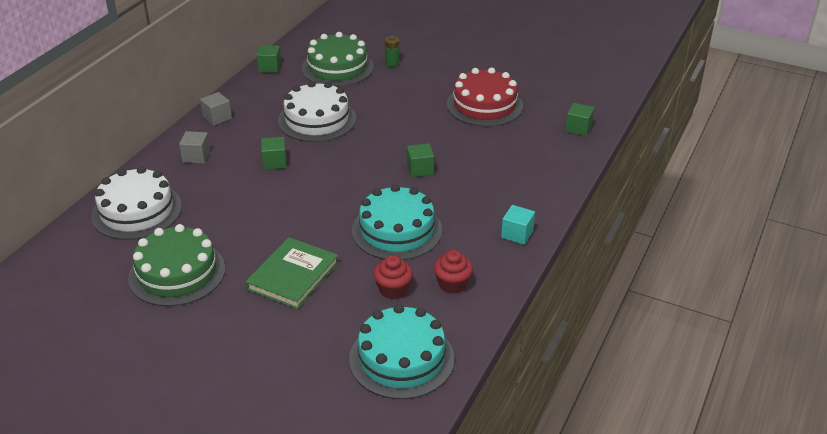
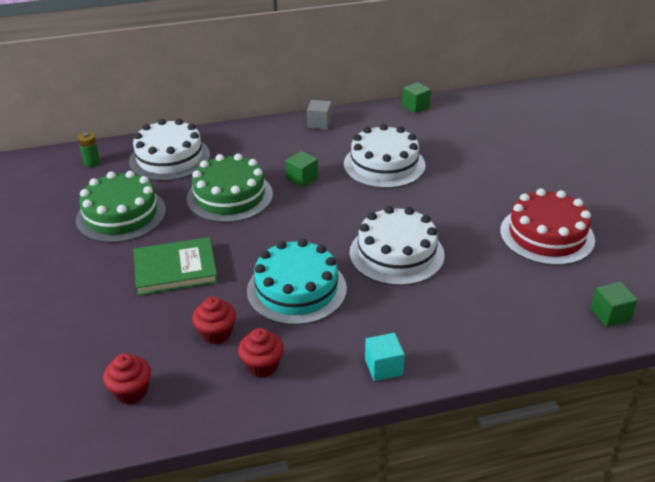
camera: 50 degrees right, 0 degrees up
(196, 156) = (262, 143): grey cube -> none
(337, 67) = (467, 133): green cake -> green cake (230, 196)
(392, 63) = (520, 153): green battery -> green battery (92, 162)
(401, 358) = (131, 391): turquoise cake -> red cupcake
(420, 169) = (396, 254): green cube -> white cake

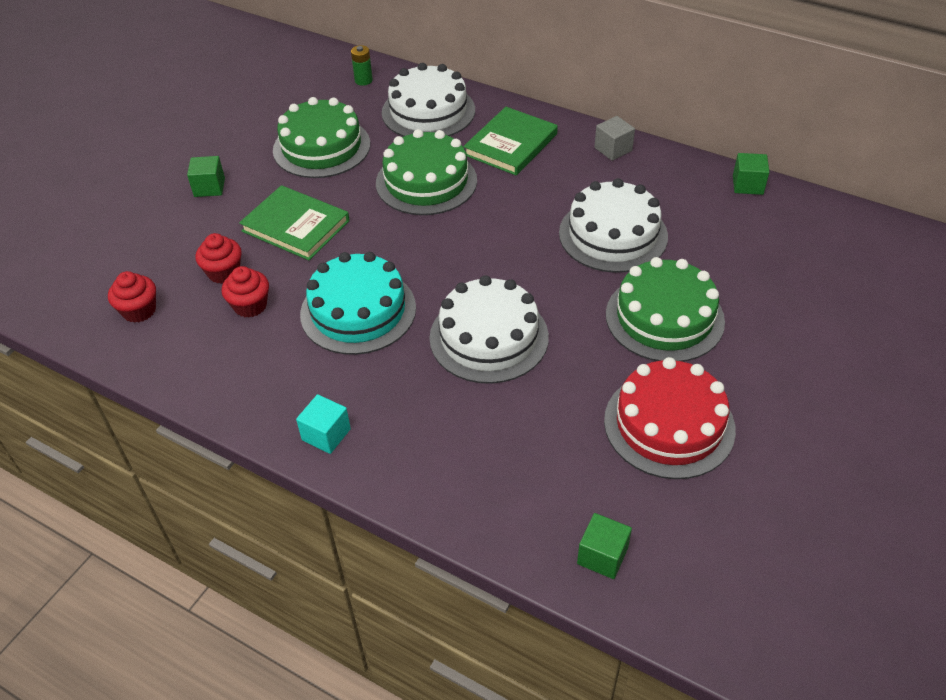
camera: 45 degrees right, 10 degrees up
(254, 150) = (511, 144): none -> green book
(262, 365) = (244, 359): red cupcake -> red cupcake (224, 272)
(302, 178) = (513, 202): green cube -> green cube (209, 187)
(470, 188) = (664, 317): none -> green cake

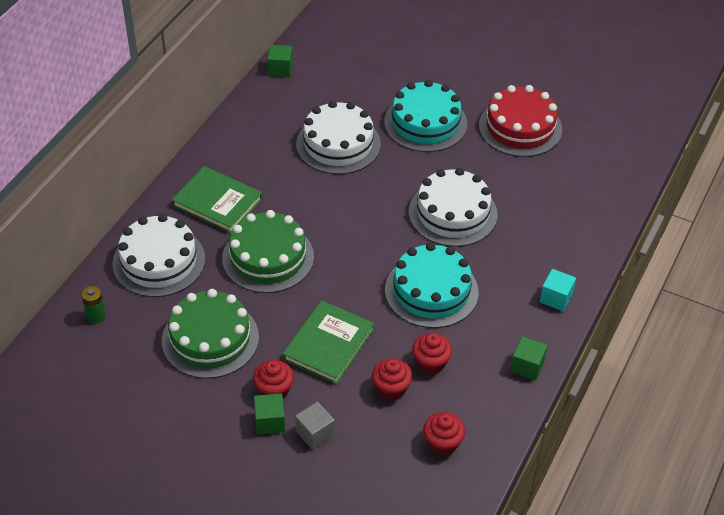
camera: 95 degrees left, 0 degrees up
(246, 189) = (274, 390): none -> red cupcake
(602, 556) = (622, 161): green cube -> green cube (527, 366)
(613, 149) = (229, 139): grey cube -> grey cube (315, 433)
(664, 317) = (425, 123): green cake -> turquoise cake

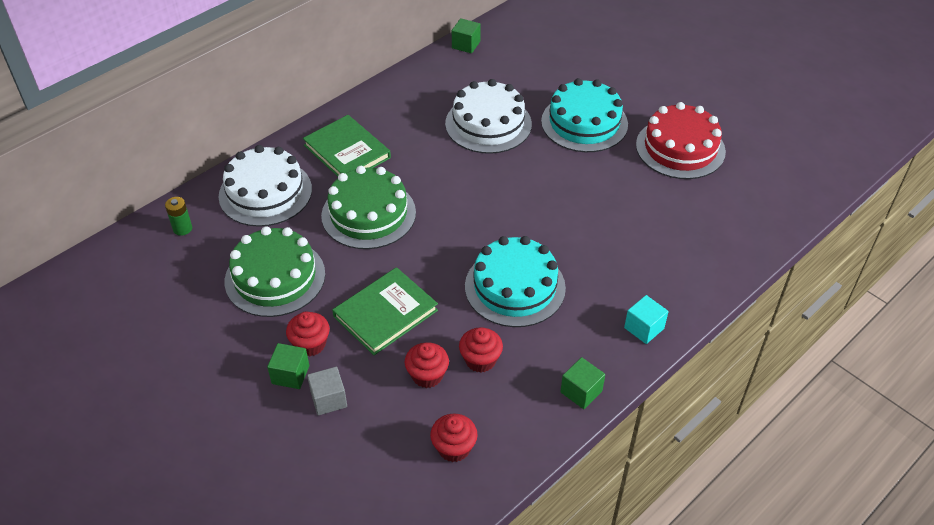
camera: 20 degrees right, 0 degrees up
(452, 213) = (572, 215): white cake -> none

